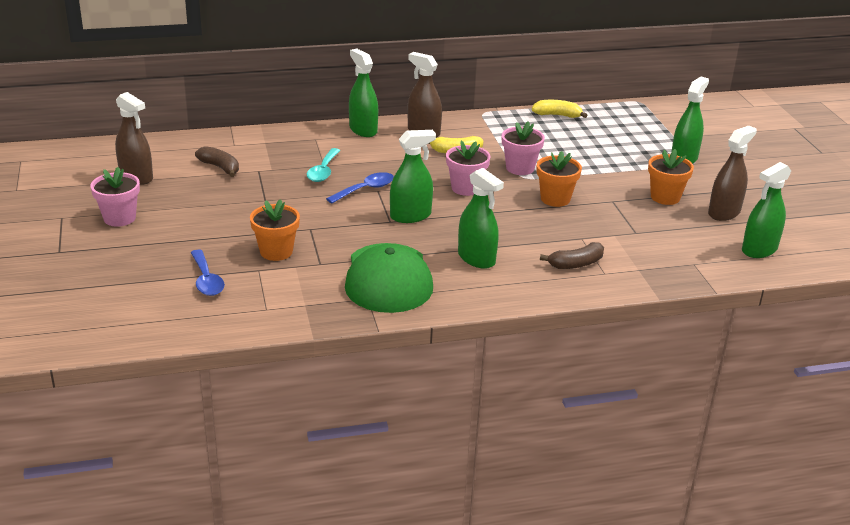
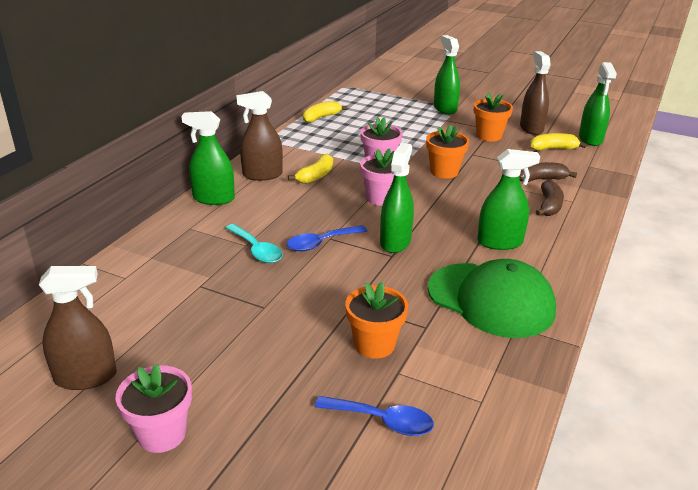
camera: 50 degrees left, 0 degrees up
(220, 167) = (157, 306): brown banana -> brown banana (541, 179)
(365, 189) = (321, 243): blue spoon -> blue spoon turned 120 degrees counterclockwise
(698, 236) = (553, 149): none -> yellow banana

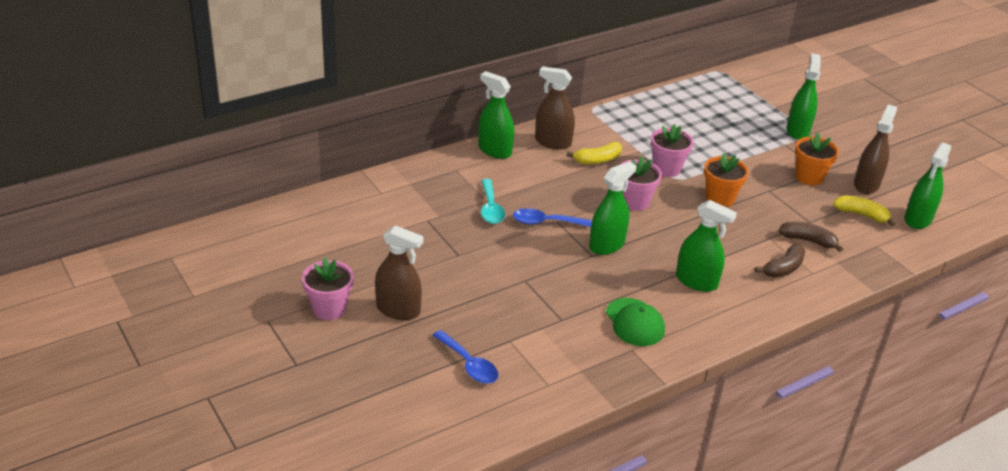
camera: 30 degrees right, 5 degrees up
(86, 377) = (310, 253): brown spray bottle -> brown spray bottle (398, 310)
(321, 117) = (660, 100): yellow banana -> none
(374, 344) = (511, 315): orange flower pot -> none
(491, 300) = (634, 322): green cap -> green cap, size x0.59

